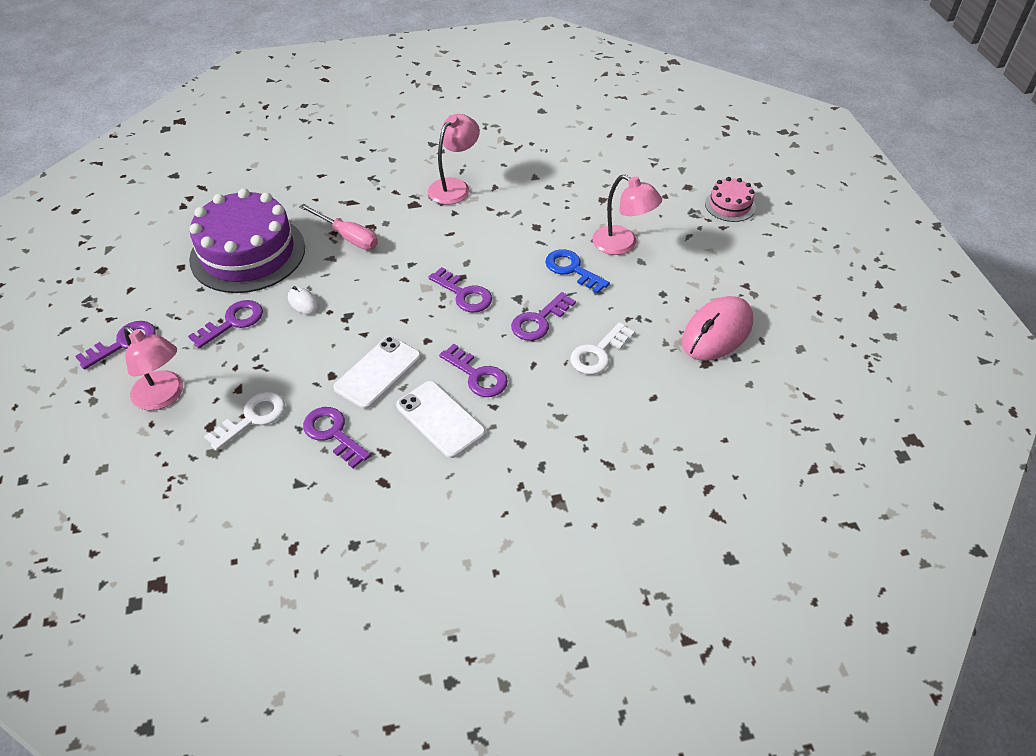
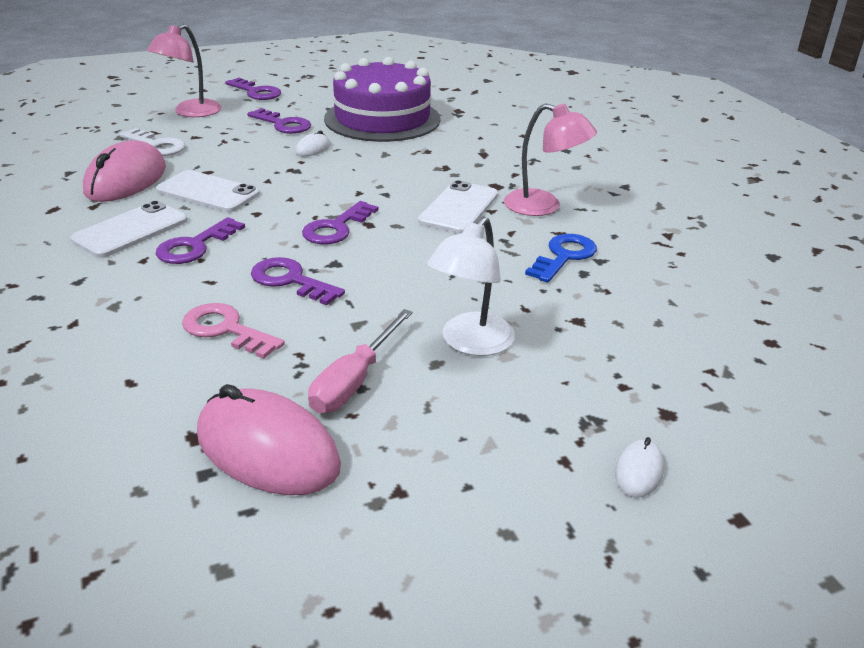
camera: 80 degrees right, 15 degrees down
(333, 434) = (126, 180): purple key -> pink mouse
(348, 237) = (422, 158): pink screwdriver -> pink screwdriver (354, 381)
(446, 227) = (459, 208): none -> white phone
(572, 269) = (400, 300): blue key -> blue key (564, 256)
(598, 353) = (226, 330): white key -> pink key
(622, 245) = (470, 343): pink lamp -> white lamp
(730, 205) = (639, 471): pink cake -> white mouse

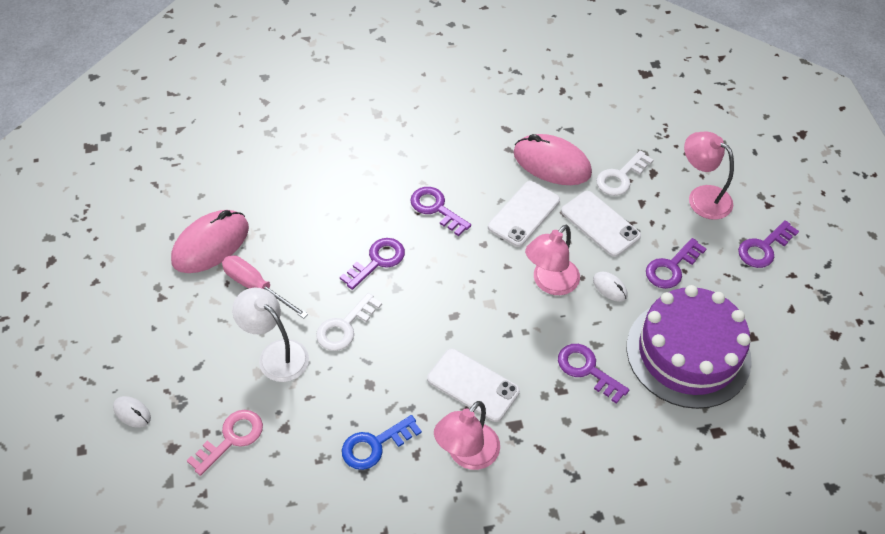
camera: 100 degrees right, 20 degrees up
(130, 230) = (466, 172): white phone -> white phone (600, 224)
(226, 330) = (326, 226): pink key -> pink key (231, 438)
(311, 175) = (550, 283): none -> pink lamp
(336, 228) = (450, 293): purple key -> purple key (587, 370)
(407, 293) = (345, 327): none -> white key
(564, 256) = (375, 445): blue key -> blue key turned 105 degrees clockwise

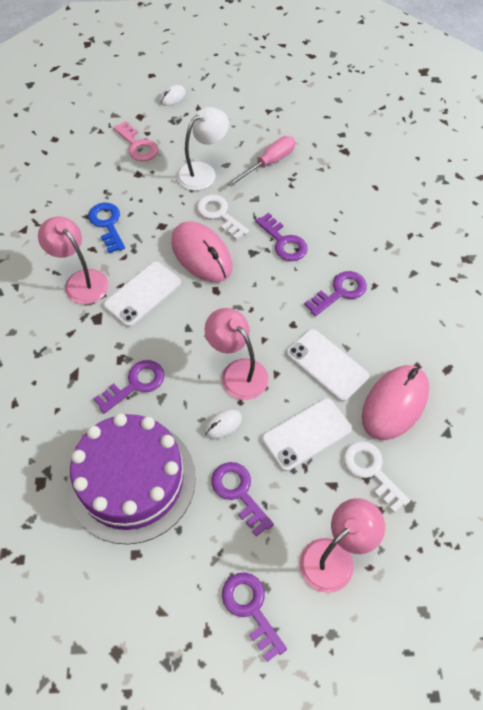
camera: 100 degrees right, 5 degrees up
(211, 244) = (315, 138): pink mouse -> pink mouse (201, 255)

